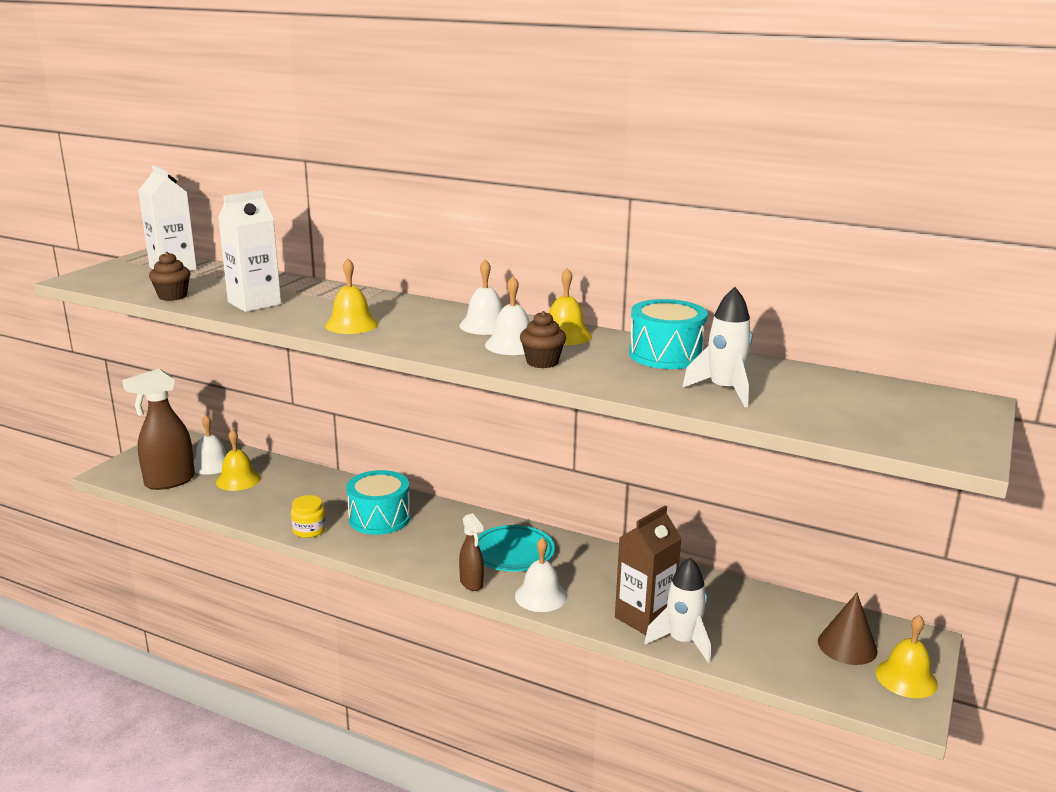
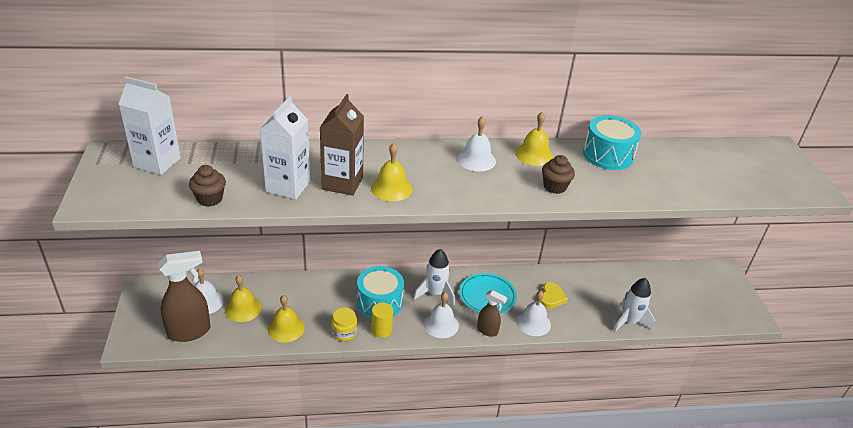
camera: 35 degrees left, 15 degrees up
(169, 481) = (189, 331): brown spray bottle -> brown spray bottle turned 135 degrees counterclockwise
(350, 541) = (381, 330): none -> yellow cylinder
(512, 345) = (517, 175): white bell -> white bell (441, 324)
(598, 581) = (551, 297): none -> yellow heart
(644, 618) = (597, 314): brown carton -> brown carton (342, 183)
(724, 390) = (672, 178): white rocket -> white rocket (435, 293)
(847, 646) = (699, 289): brown cone -> none
(906, 678) = (737, 298): yellow bell -> yellow bell (286, 328)

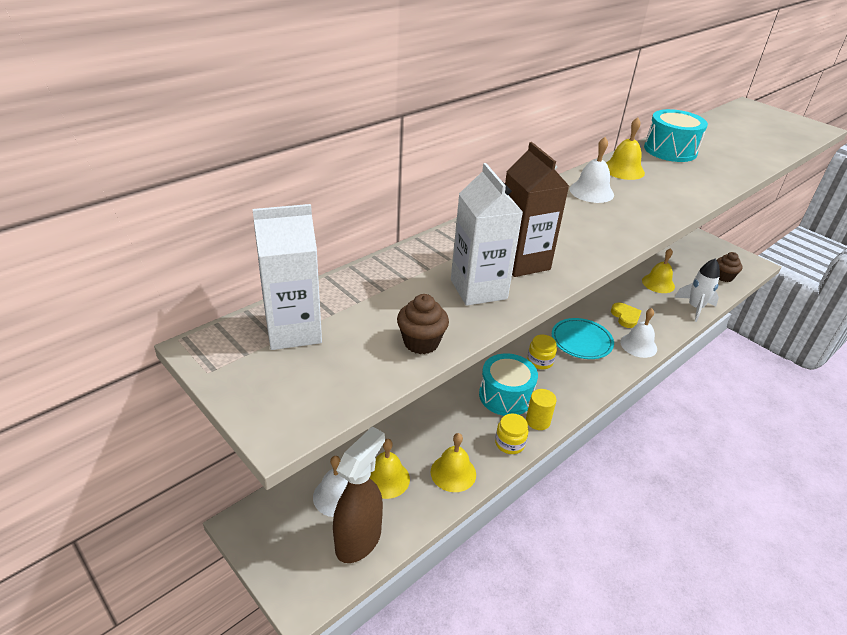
camera: 35 degrees left, 0 degrees up
(391, 188) = (570, 247): yellow bell -> yellow bell (658, 283)
(435, 293) = (540, 361): white rocket -> yellow jar
(441, 324) = (577, 387): white bell -> none
(487, 331) = (616, 371): brown spray bottle -> none
(554, 187) = (680, 190): brown cupcake -> brown cupcake (723, 277)

